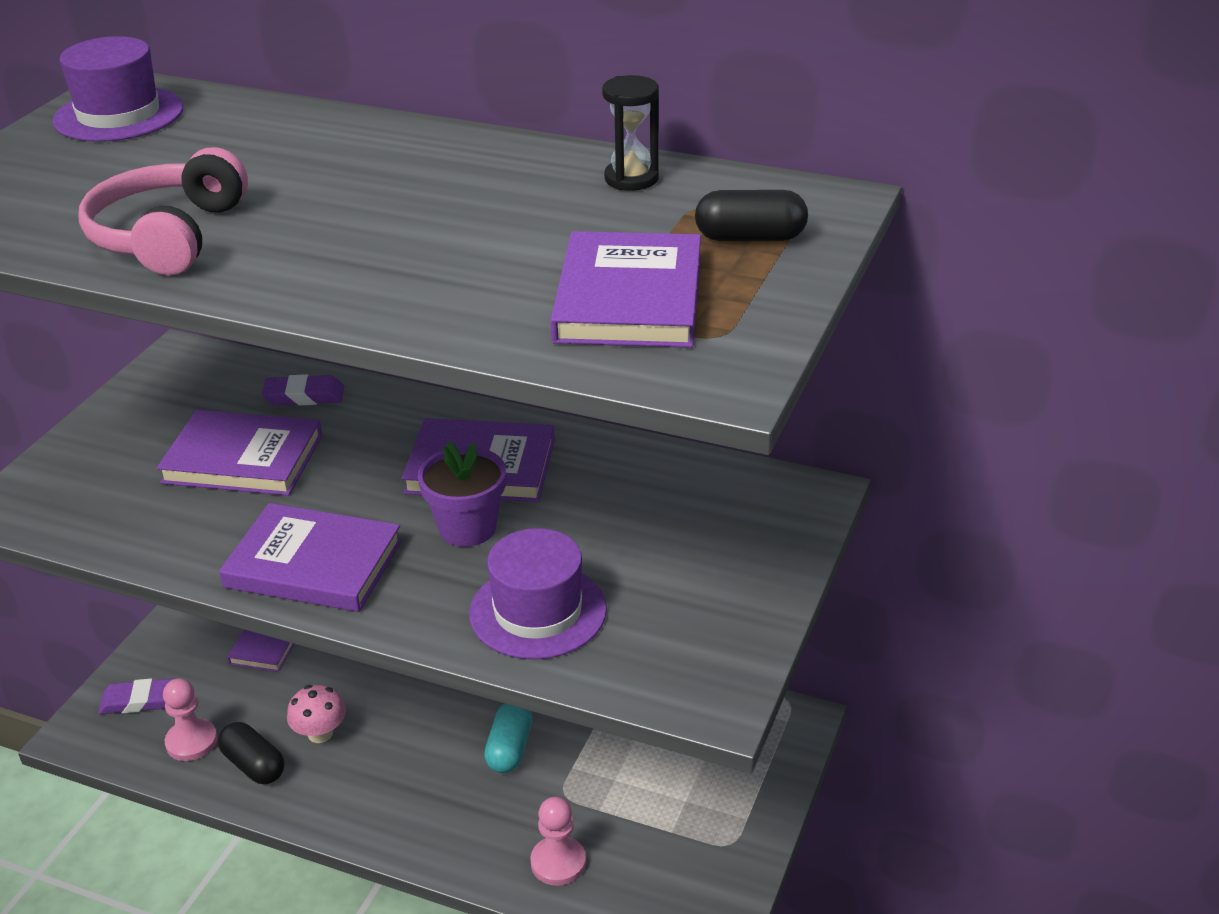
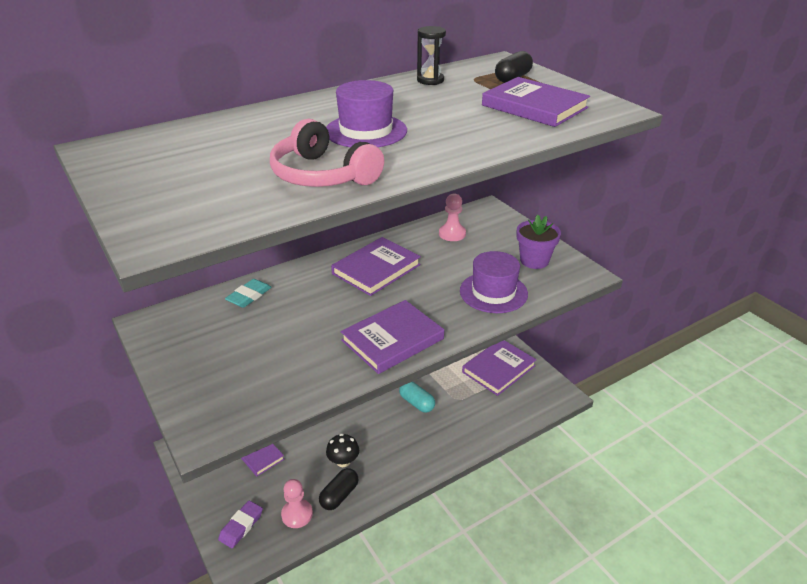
camera: 55 degrees left, 0 degrees up
(119, 115) = (135, 156): purple hat -> purple hat (366, 131)
(243, 459) = (277, 333): purple book -> purple book (498, 369)
(254, 765) = (339, 495): black capsule -> black capsule turned 45 degrees counterclockwise
(304, 396) = (249, 296): purple eraser -> turquoise eraser
(320, 733) = (343, 461): pink mushroom -> black mushroom
(467, 528) = (416, 288): purple flower pot -> purple flower pot (534, 260)
(558, 862) = (492, 418): pink pawn -> pink pawn (452, 234)

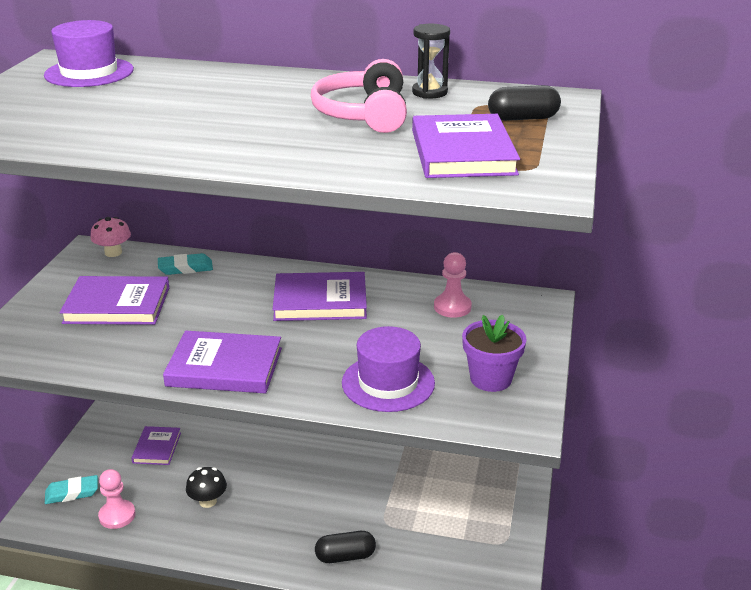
camera: 45 degrees right, 5 degrees down
(170, 315) = (113, 252): none -> pink mushroom
(241, 526) = (72, 493): purple eraser -> turquoise eraser
(322, 175) = (131, 135): pink headphones -> pink headphones (364, 114)
(339, 495) = (165, 526): black capsule -> black capsule (345, 556)
(366, 131) = (251, 115): purple hat -> purple hat (89, 72)
(416, 403) = (341, 498): turquoise capsule -> none
(498, 369) = (473, 524): purple book -> purple book (117, 305)

